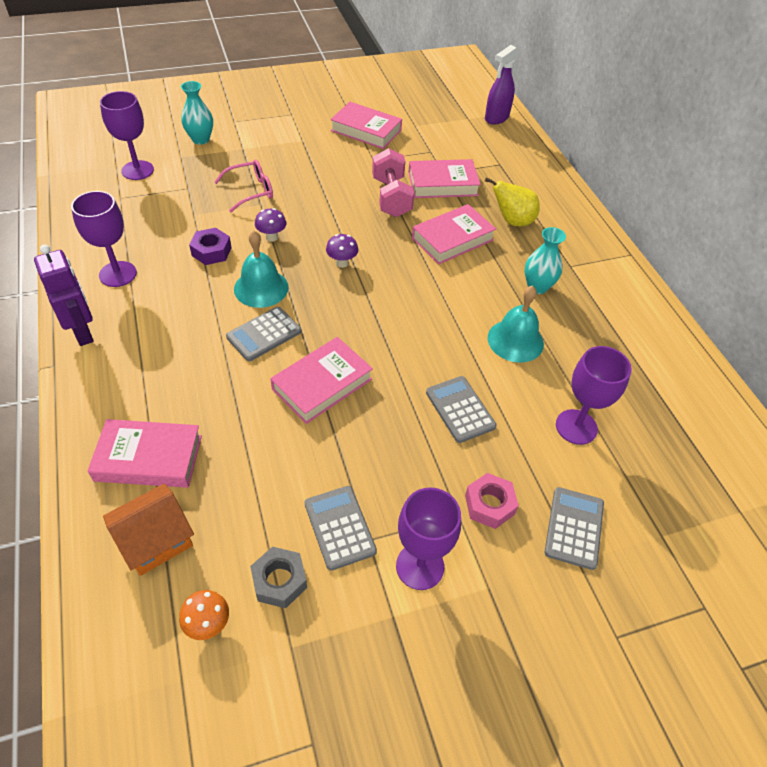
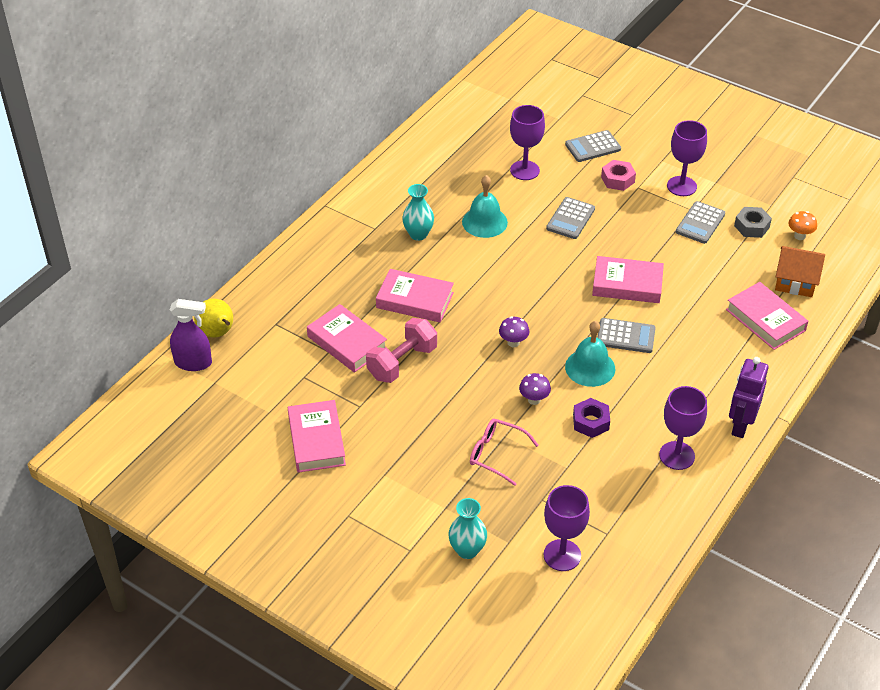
camera: 125 degrees left, 5 degrees down
(512, 221) = (353, 279): yellow pear -> yellow pear (217, 333)

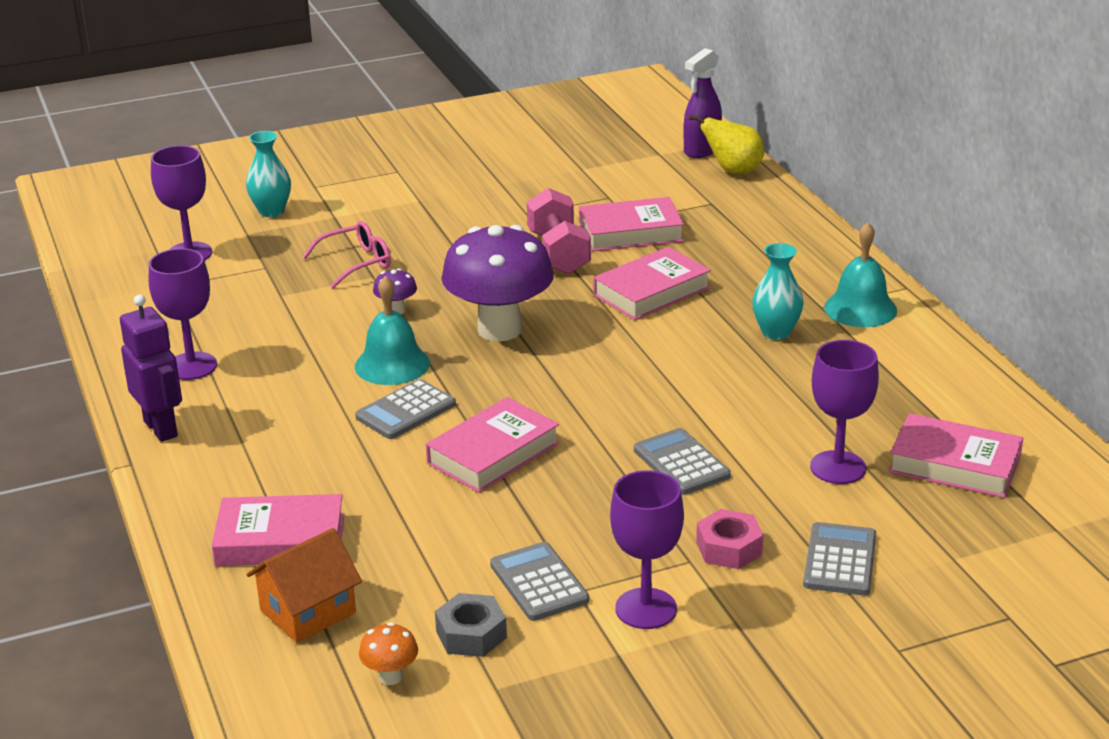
camera: 125 degrees right, 15 degrees down
(316, 440) = (510, 181): pink book -> pink book (954, 464)
(484, 222) = (750, 390): turquoise bell -> turquoise bell (860, 308)
(513, 342) = (499, 329): purple mushroom -> purple mushroom, size x2.47
(590, 422) = (315, 332): purple nut -> none

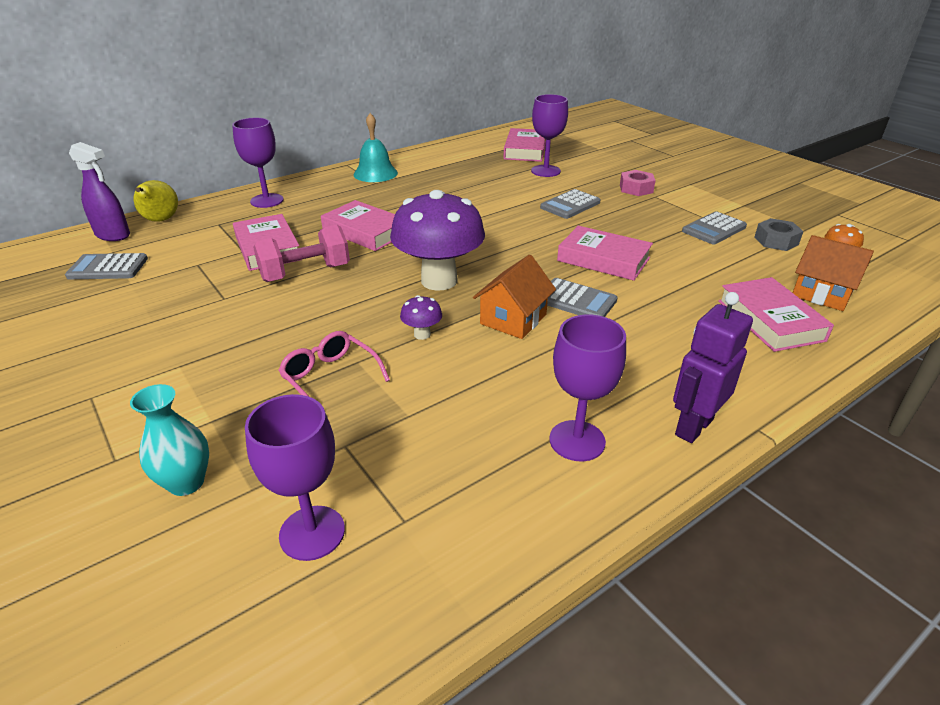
camera: 105 degrees left, 5 degrees up
(392, 364) = (513, 319): turquoise bell -> orange house
(646, 609) = (703, 202): purple goblet -> purple goblet (267, 201)
(776, 332) = (411, 192): turquoise vase -> none
(840, 560) = (622, 167): grey calculator -> grey calculator (108, 268)

